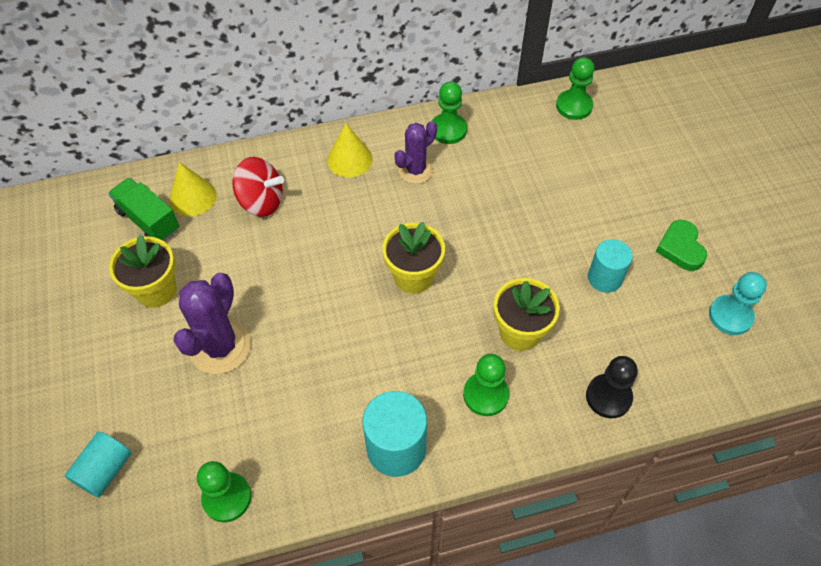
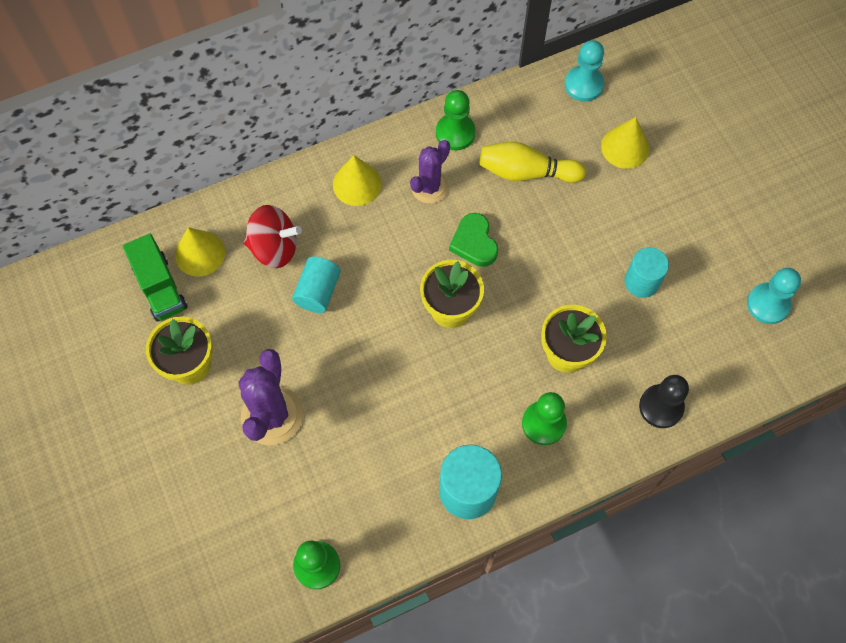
camera: 10 degrees left, 10 degrees up
(105, 470) = (192, 559): turquoise cylinder -> turquoise cylinder (318, 291)
(149, 220) = (160, 287): green truck -> green truck turned 150 degrees counterclockwise
(508, 169) = (526, 172): none -> yellow bowling pin
(574, 106) = (583, 85): green pawn -> turquoise pawn
(605, 161) = (625, 147): none -> yellow cone
(680, 248) = (712, 237): green heart -> green heart (474, 243)

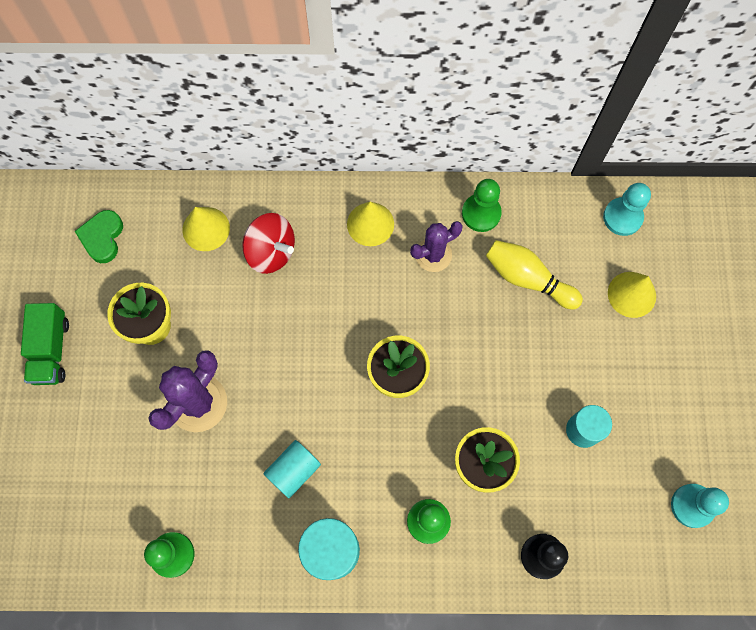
camera: 25 degrees right, 5 degrees up
(160, 287) = (159, 245): green truck -> green truck (51, 350)
(318, 291) = (289, 308): turquoise cylinder -> turquoise cylinder (293, 471)
(474, 243) = (448, 325): green heart -> green heart (102, 238)

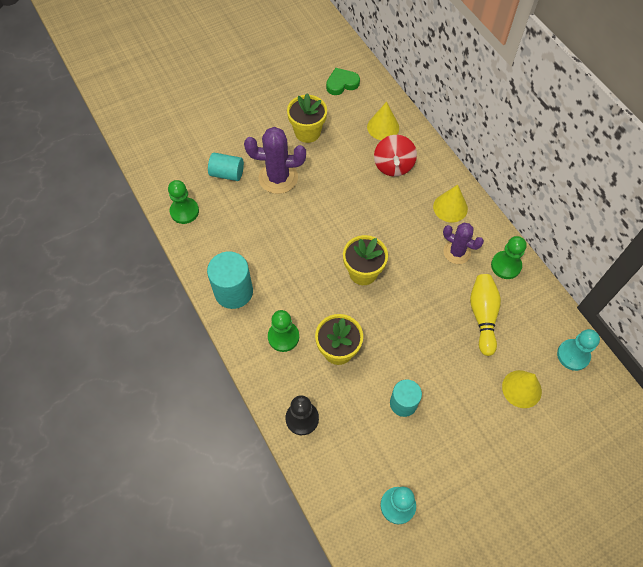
camera: 60 degrees right, 10 degrees down
(51, 350) = (263, 96): green truck -> none
(293, 471) = (269, 246): turquoise cylinder -> turquoise cylinder (227, 173)

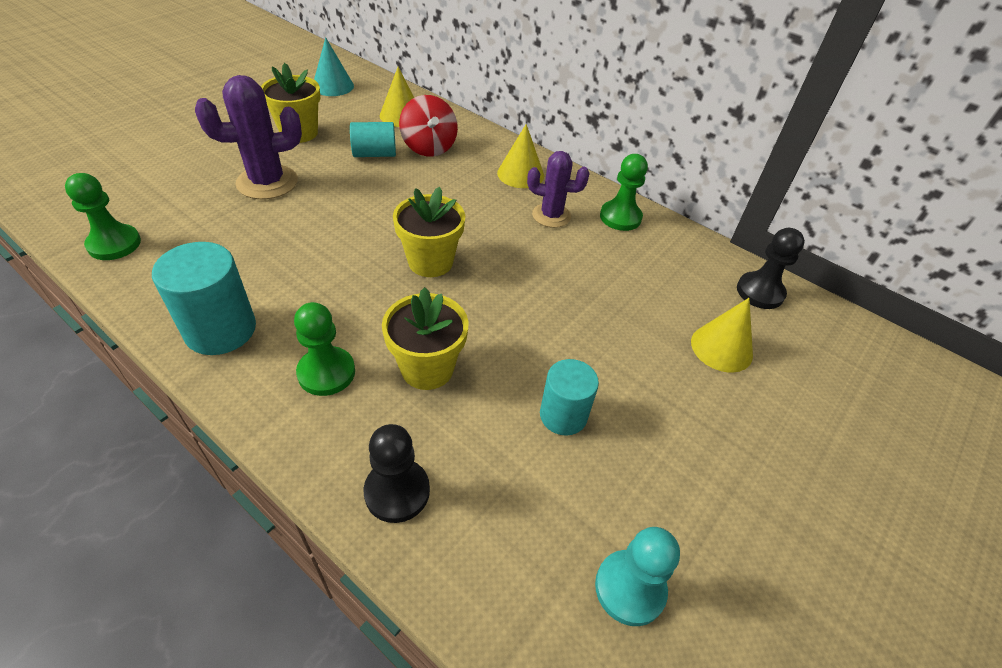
camera: 25 degrees left, 15 degrees down
(227, 173) = (184, 190): turquoise cylinder -> turquoise cylinder (374, 154)
(342, 83) = (333, 86): green heart -> turquoise cone
(483, 316) = (621, 276): yellow bowling pin -> none
(573, 355) = (760, 292): turquoise pawn -> black pawn

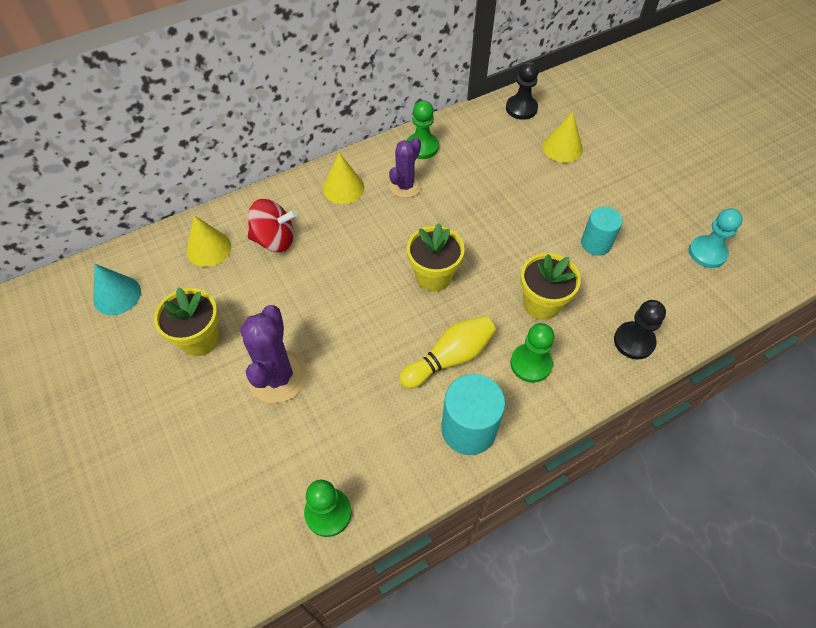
camera: 65 degrees left, 10 degrees up
(317, 296) = (450, 358): none -> yellow bowling pin
(374, 154) = (267, 283): turquoise cylinder -> none

